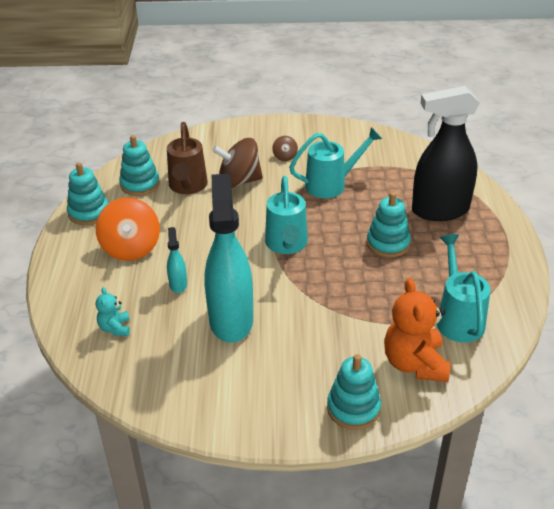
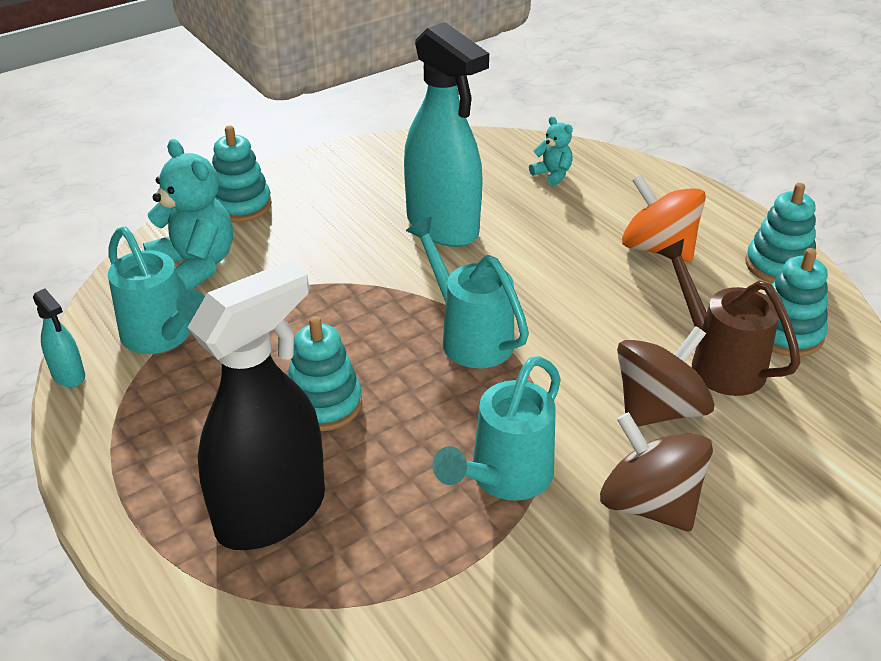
camera: 145 degrees right, 0 degrees up
(178, 284) = (546, 235): turquoise spray bottle -> turquoise spray bottle (68, 375)
(285, 156) = (649, 503): brown spinning top -> brown spinning top, size x2.14
(414, 363) = (195, 266): orange teddy bear -> turquoise teddy bear

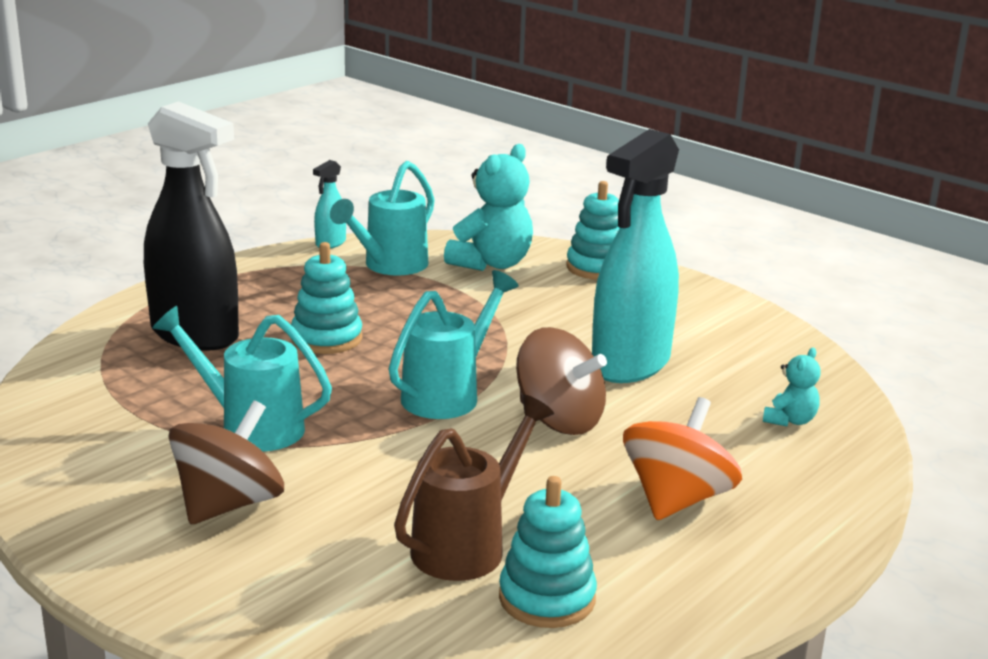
camera: 75 degrees right, 15 degrees down
(658, 409) = (371, 506): brown spinning top -> brown spinning top (559, 420)
(778, 265) = (699, 595): turquoise stacking toy -> none

